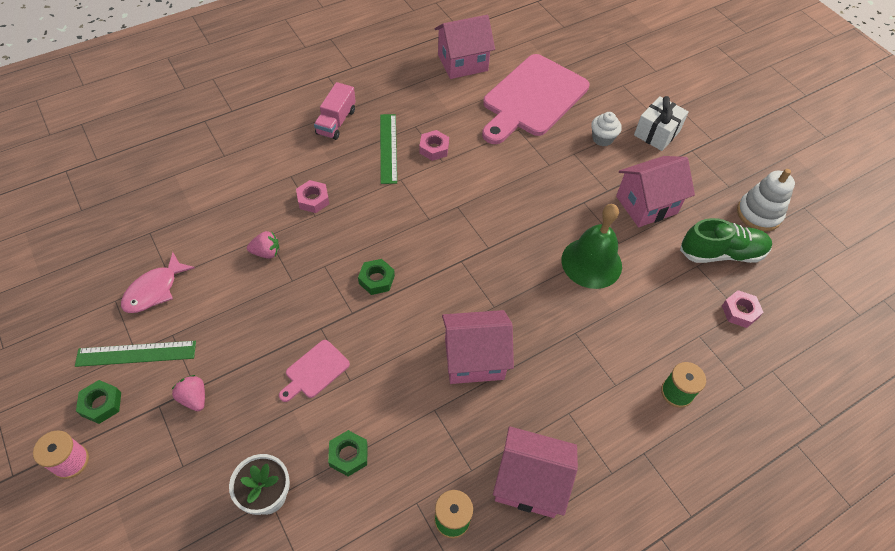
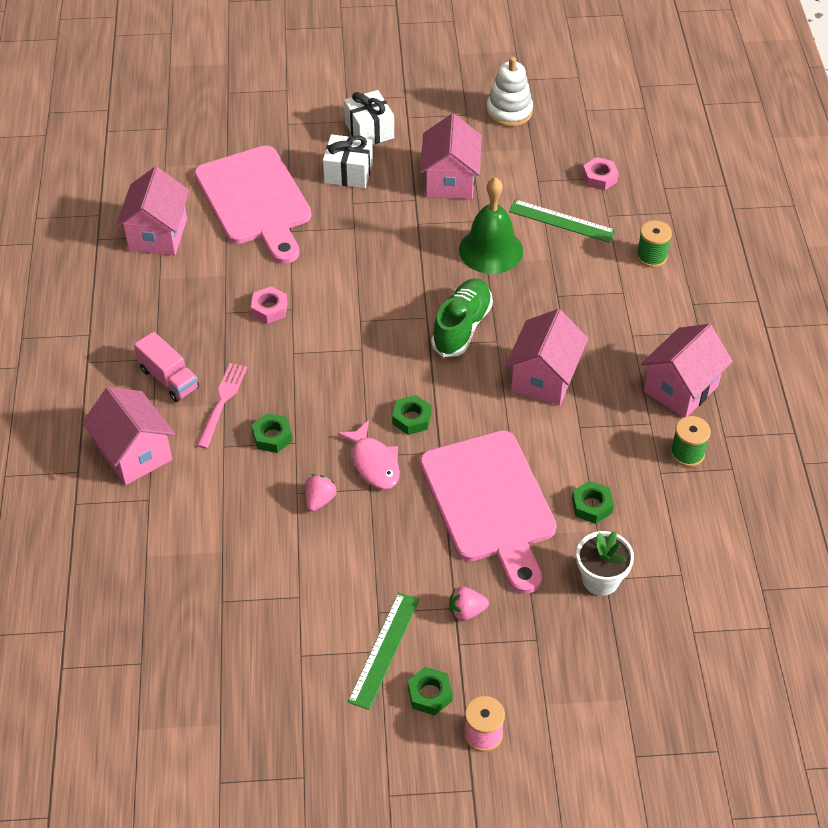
camera: 60 degrees left, 5 degrees down
(154, 290) = (309, 614): pink fish -> pink fish (374, 463)
(260, 132) = (134, 453): none -> pink house
(313, 200) = (272, 437): pink nut -> green nut
(315, 371) = (489, 503): pink cutting board -> pink cutting board, size x2.34
(331, 158) = (222, 401): none -> pink fork
(388, 148) = (241, 347): green ruler -> green ruler (561, 221)
(602, 139) = (348, 173): white cupcake -> white gift
(721, 253) = (535, 158): green shoe -> green shoe (462, 327)

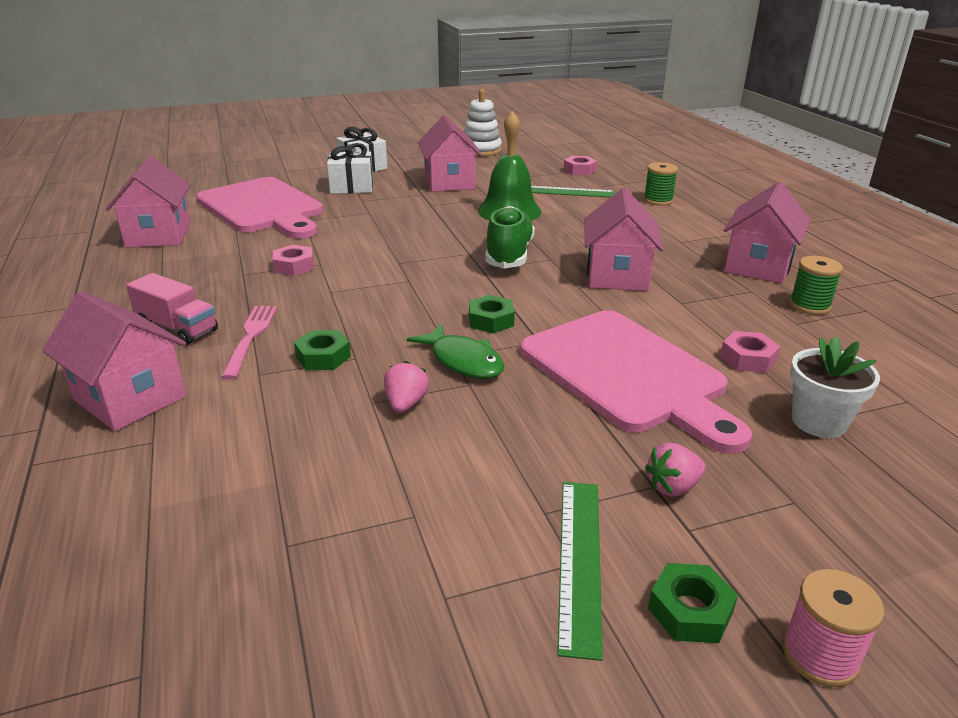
camera: 15 degrees left, 20 degrees down
(374, 463) = (463, 361): pink fish -> green fish
(592, 506) = (748, 358): green nut -> pink nut

